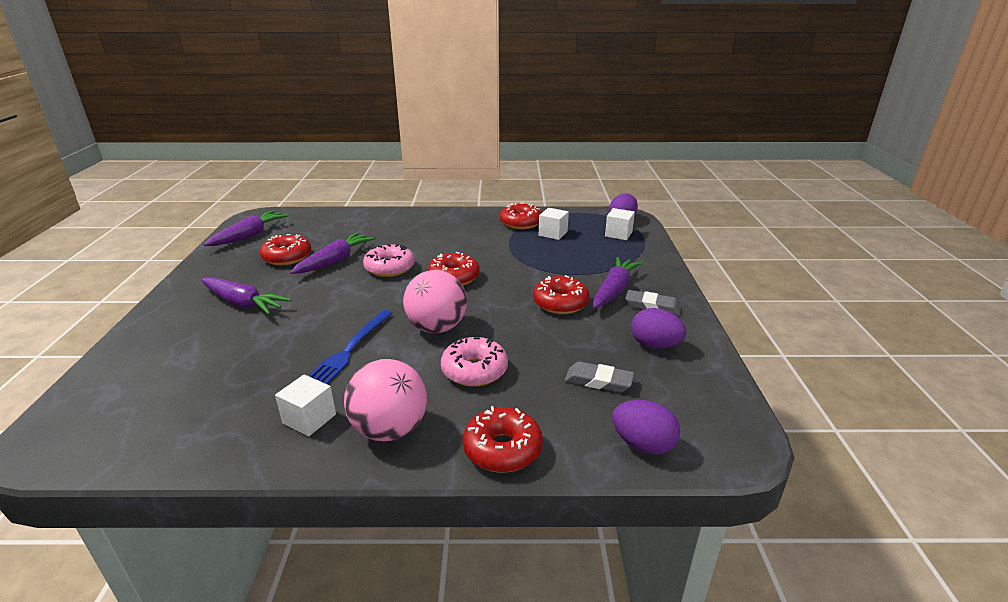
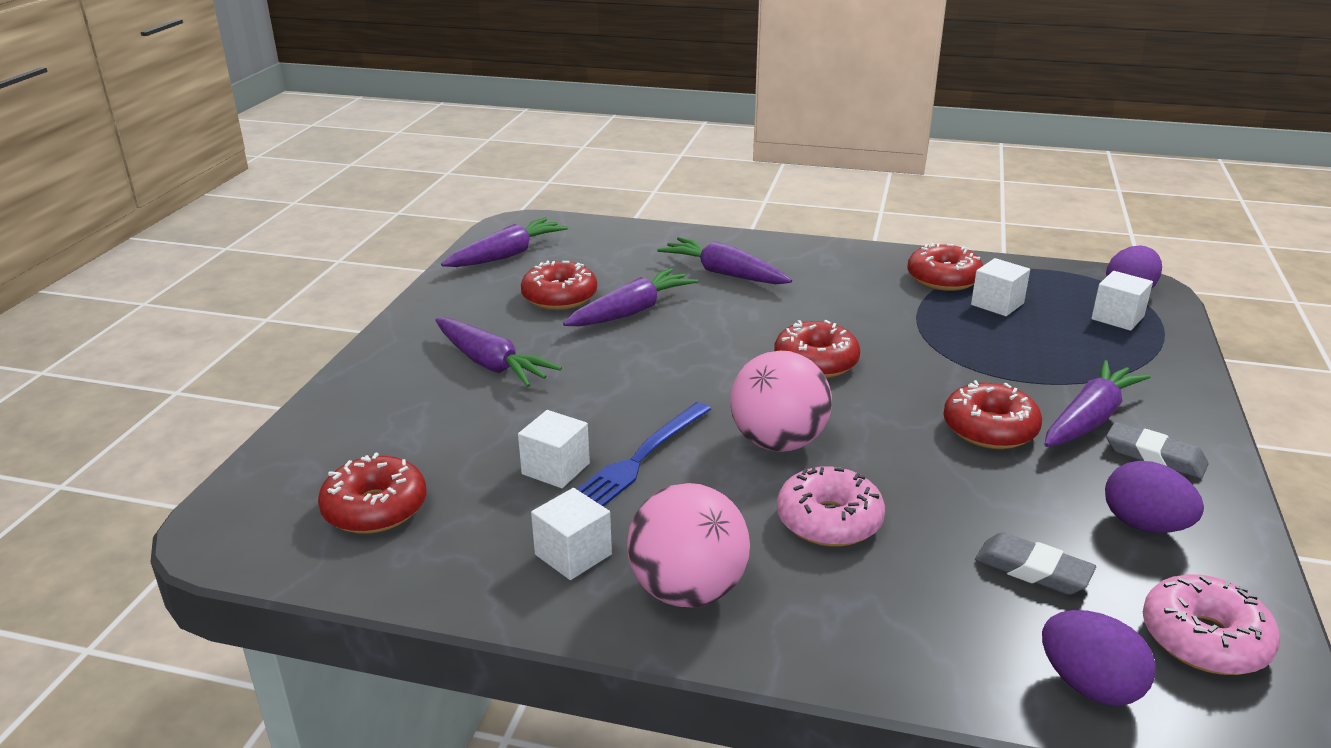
camera: 15 degrees right, 0 degrees up
(293, 364) = (555, 468): none -> white cube
(389, 268) = (714, 334): pink donut -> pink donut (1204, 639)
(391, 233) = (724, 273): none -> purple carrot
(502, 449) = (856, 650): red donut -> red donut (375, 508)

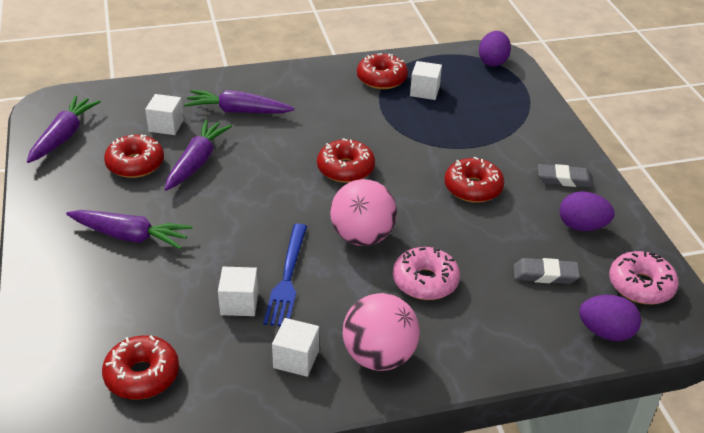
camera: 30 degrees left, 10 degrees up
(1089, 419) = (520, 164): purple carrot -> none
(1117, 318) = (496, 83): white cube -> white cube (166, 125)

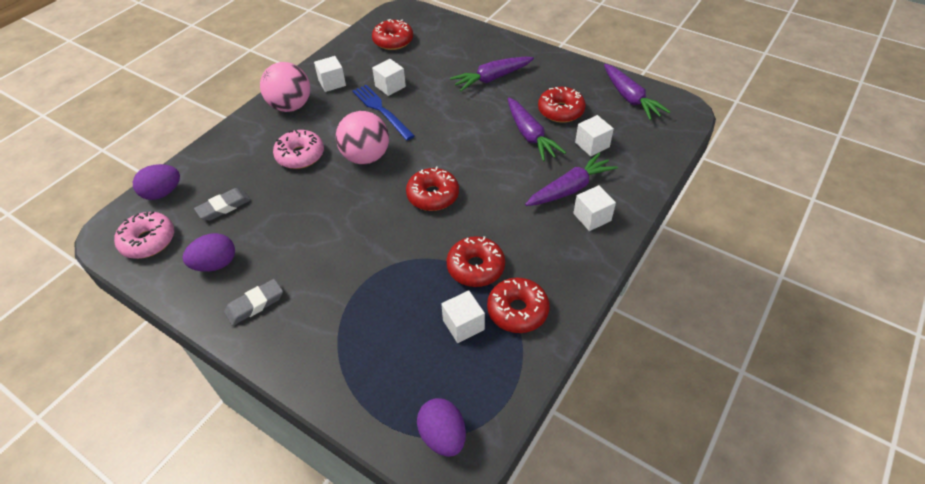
camera: 140 degrees right, 10 degrees up
(255, 89) = (592, 217): none -> white cube
(473, 188) = (325, 243): red donut -> red donut (475, 267)

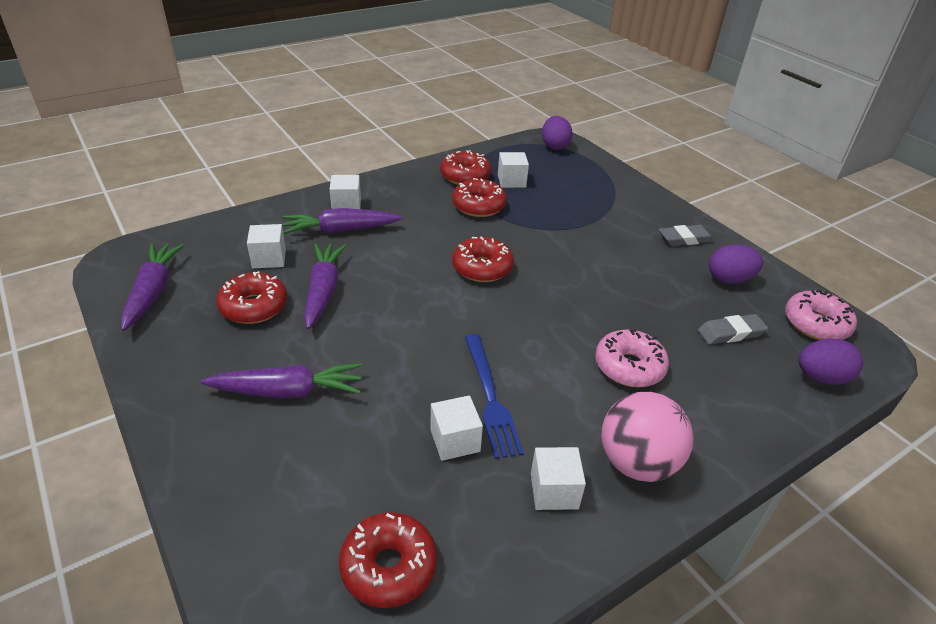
camera: 160 degrees left, 10 degrees down
(366, 157) = (540, 334): pink ball -> none

